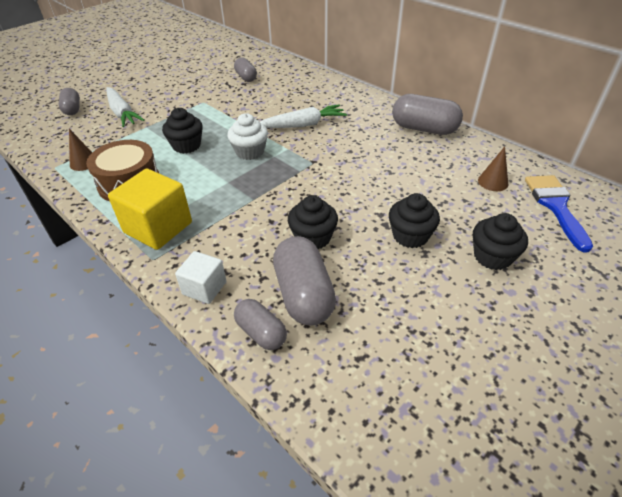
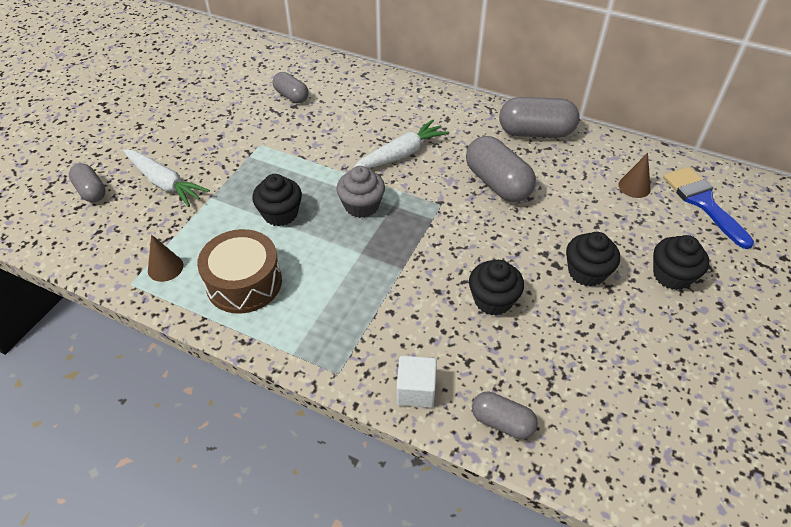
camera: 20 degrees left, 5 degrees up
(158, 227) = (318, 332): yellow cube -> none
(250, 152) = (361, 206): white cupcake -> grey cupcake
(303, 294) = (519, 368): grey capsule -> grey capsule (497, 183)

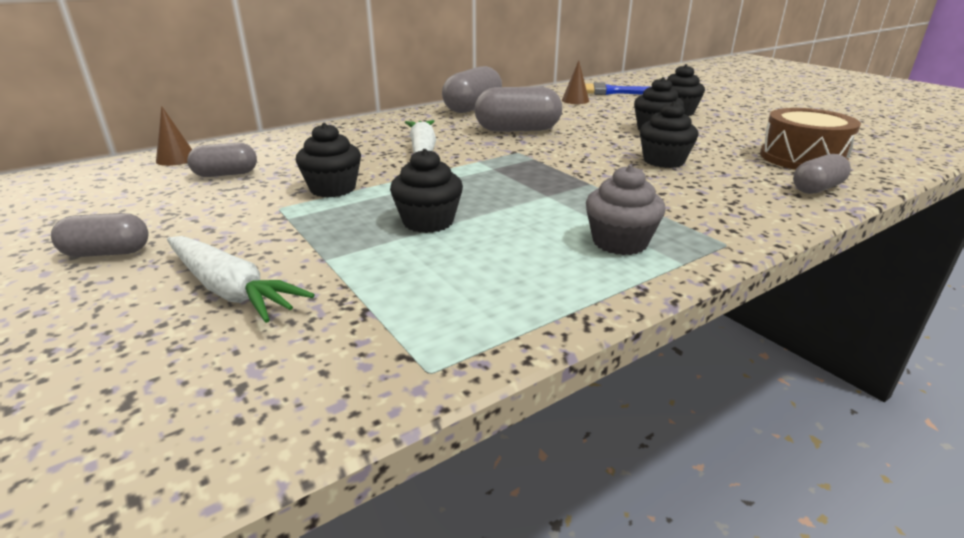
camera: 60 degrees left, 20 degrees down
(91, 191) = (111, 374): grey capsule -> grey capsule (107, 253)
(165, 183) = (230, 290): white carrot -> white carrot turned 60 degrees clockwise
(165, 268) = (429, 327): brown cone -> brown cone (176, 159)
(244, 283) = (529, 269): brown drum -> brown drum (802, 158)
(301, 150) = (333, 189): none -> black cupcake
(361, 206) = (474, 180): grey cupcake -> grey cupcake (620, 242)
(416, 390) = (767, 212): white cube -> none

